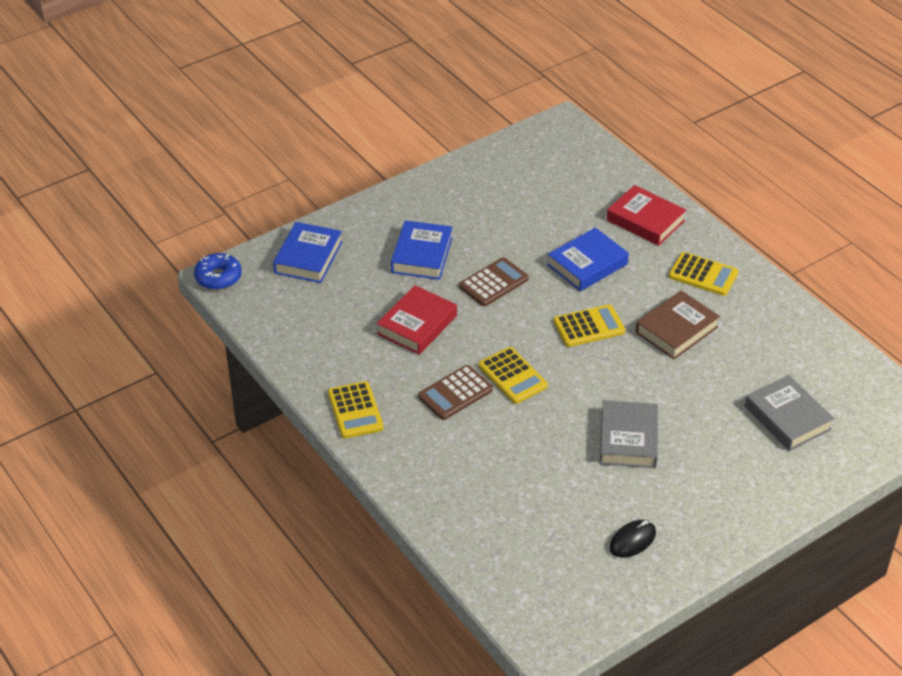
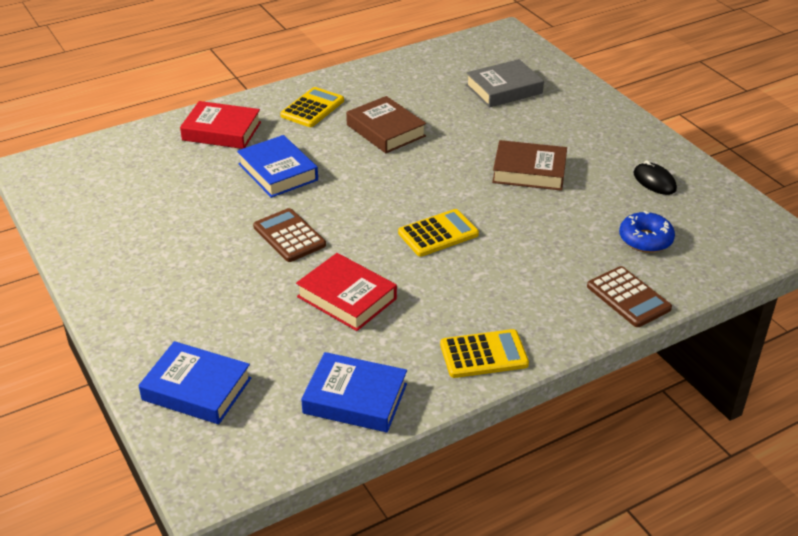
camera: 85 degrees left, 5 degrees down
(218, 277) = (209, 486): blue donut -> blue donut (645, 239)
(422, 255) = (225, 287): blue book -> blue book (355, 398)
(455, 393) = (460, 275): brown calculator -> brown calculator (628, 297)
(589, 326) = (372, 179): yellow calculator -> none
(628, 439) = (529, 171): grey book -> brown book
(645, 220) = (221, 131): red book -> red book turned 60 degrees clockwise

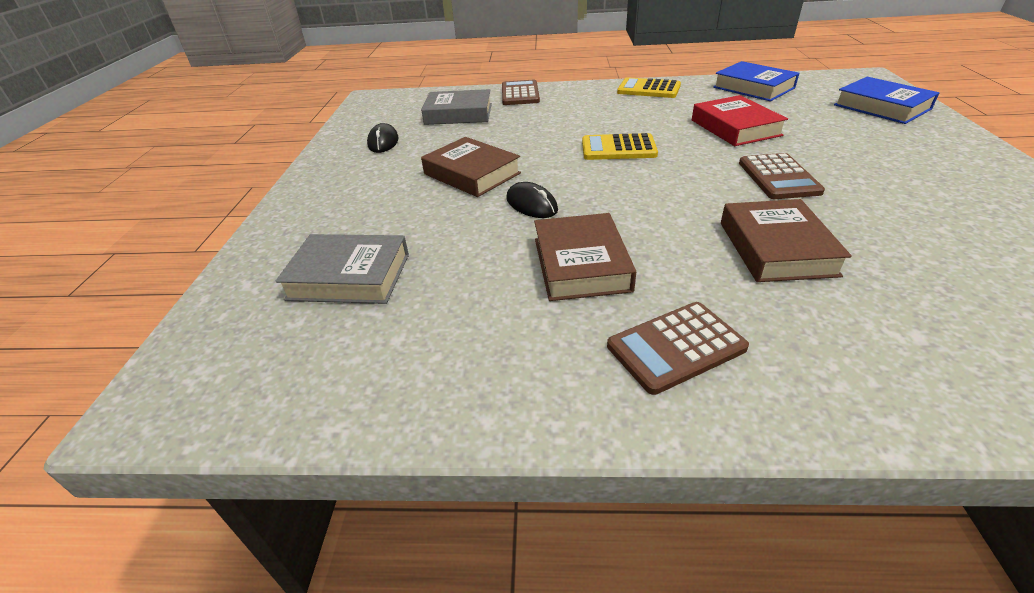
camera: 145 degrees left, 0 degrees up
(221, 131) = (878, 354): red book -> none
(278, 172) = (776, 248): blue book -> brown book
(312, 108) = (676, 347): yellow calculator -> brown calculator
(454, 159) = (531, 204): none -> black mouse
(645, 239) = (458, 114): blue donut -> grey book

